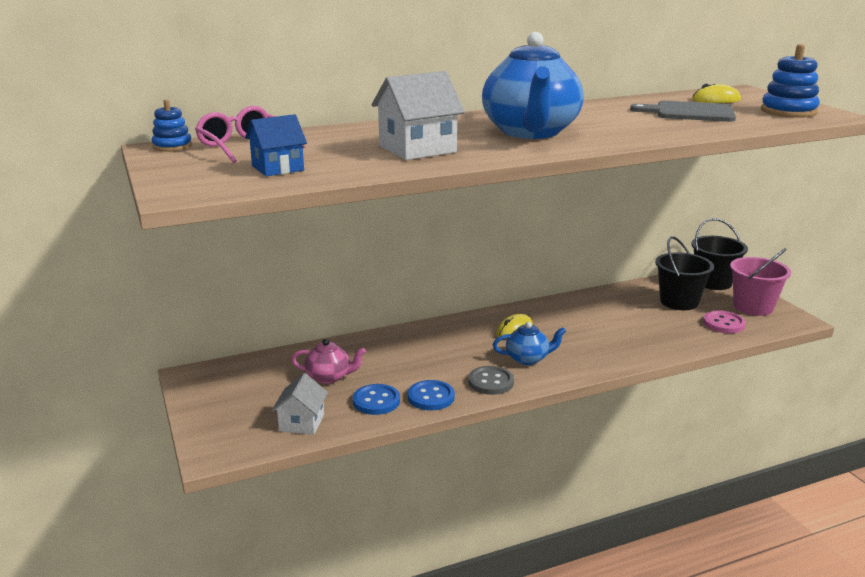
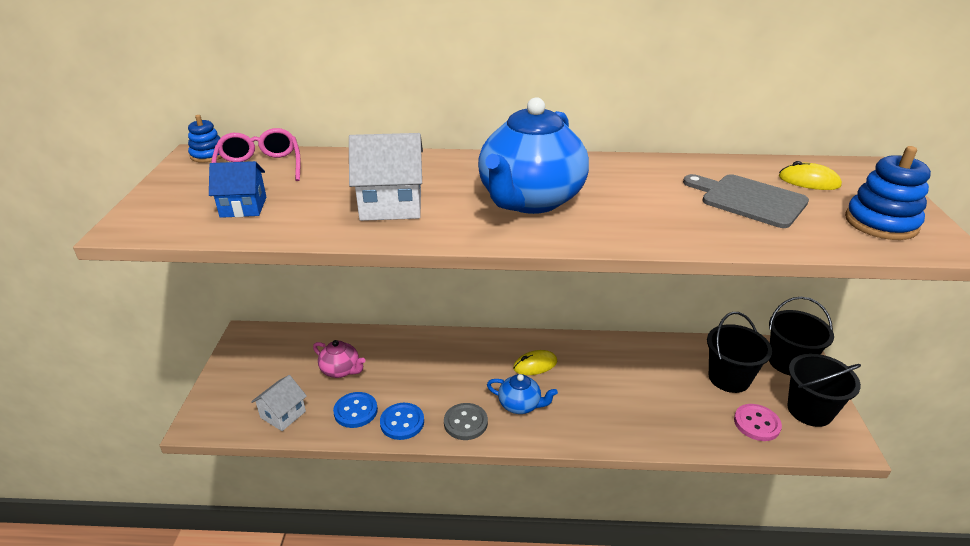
camera: 25 degrees right, 10 degrees up
(753, 307) = (809, 410): pink bucket -> black bucket

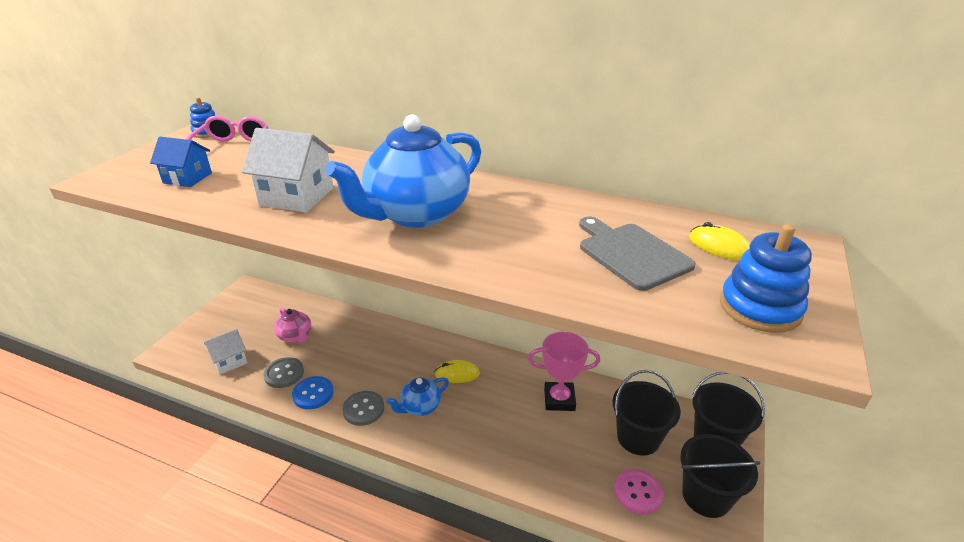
camera: 20 degrees right, 0 degrees up
(355, 411) = (284, 374): blue button -> grey button
(520, 405) = (420, 407): blue teapot -> blue teapot turned 105 degrees clockwise
(643, 363) = (559, 399): none -> pink trophy

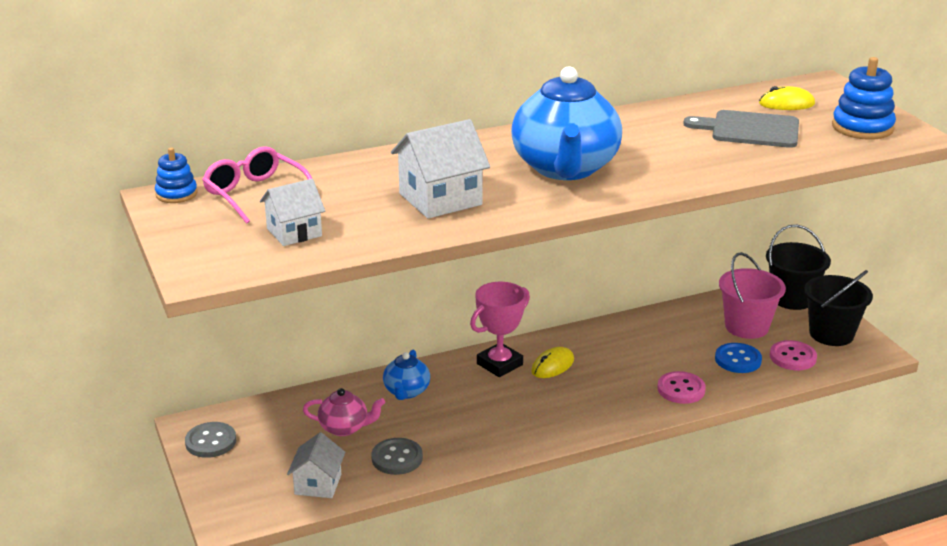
camera: 45 degrees left, 5 degrees down
(187, 178) = (294, 232): blue house -> white house
(313, 394) = (456, 453): blue button -> blue button (738, 360)
(363, 409) = (522, 434): grey button -> grey button (211, 442)
(420, 407) = (565, 404): blue teapot -> blue teapot (406, 391)
(508, 453) = (681, 389): none -> pink button
(559, 399) = (659, 336): pink trophy -> pink trophy (499, 364)
(638, 438) = (746, 327): black bucket -> pink bucket

